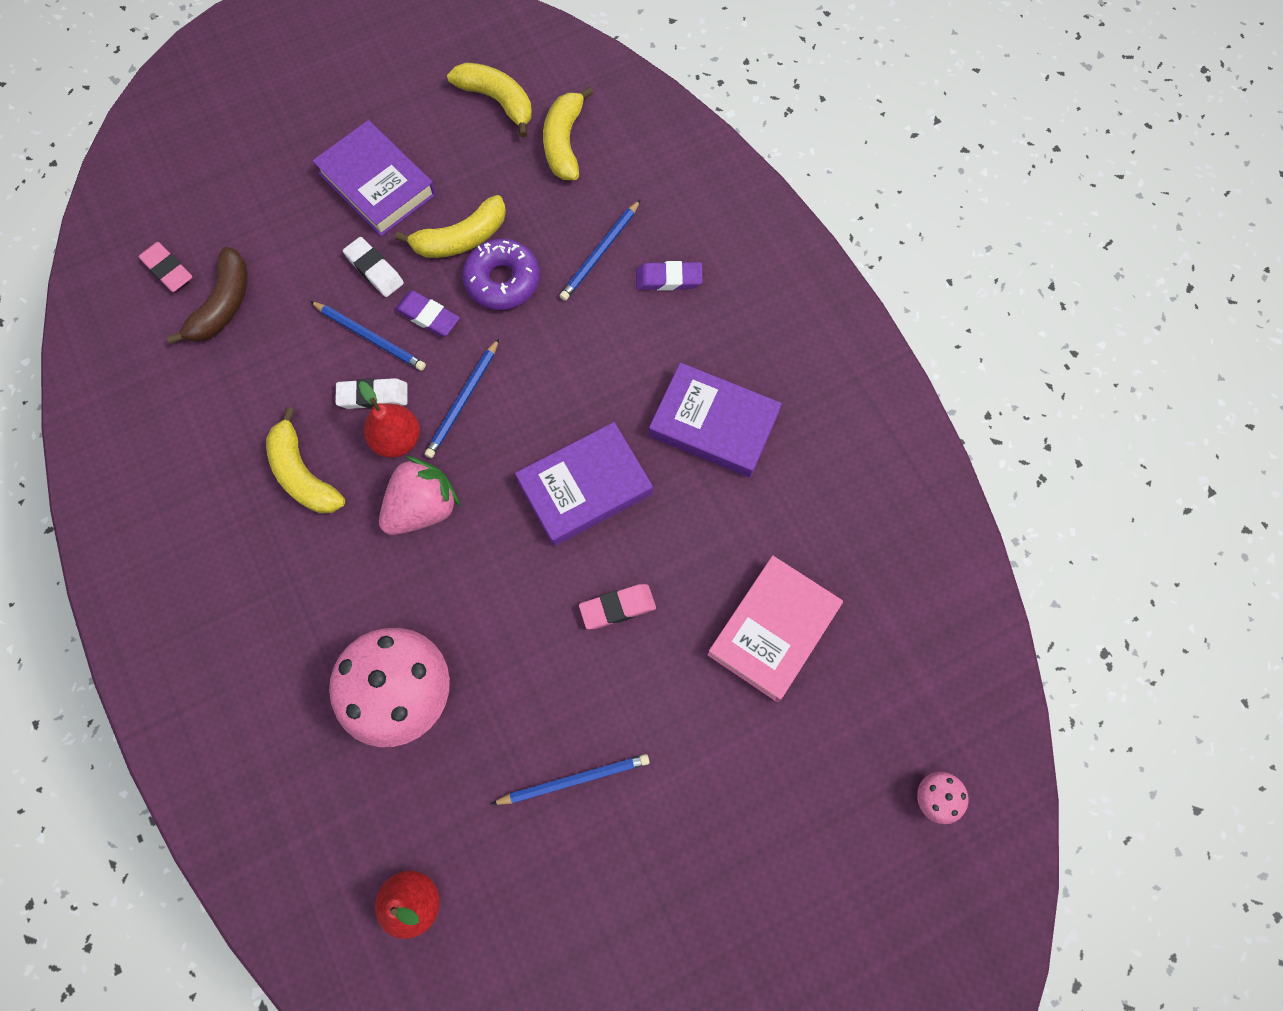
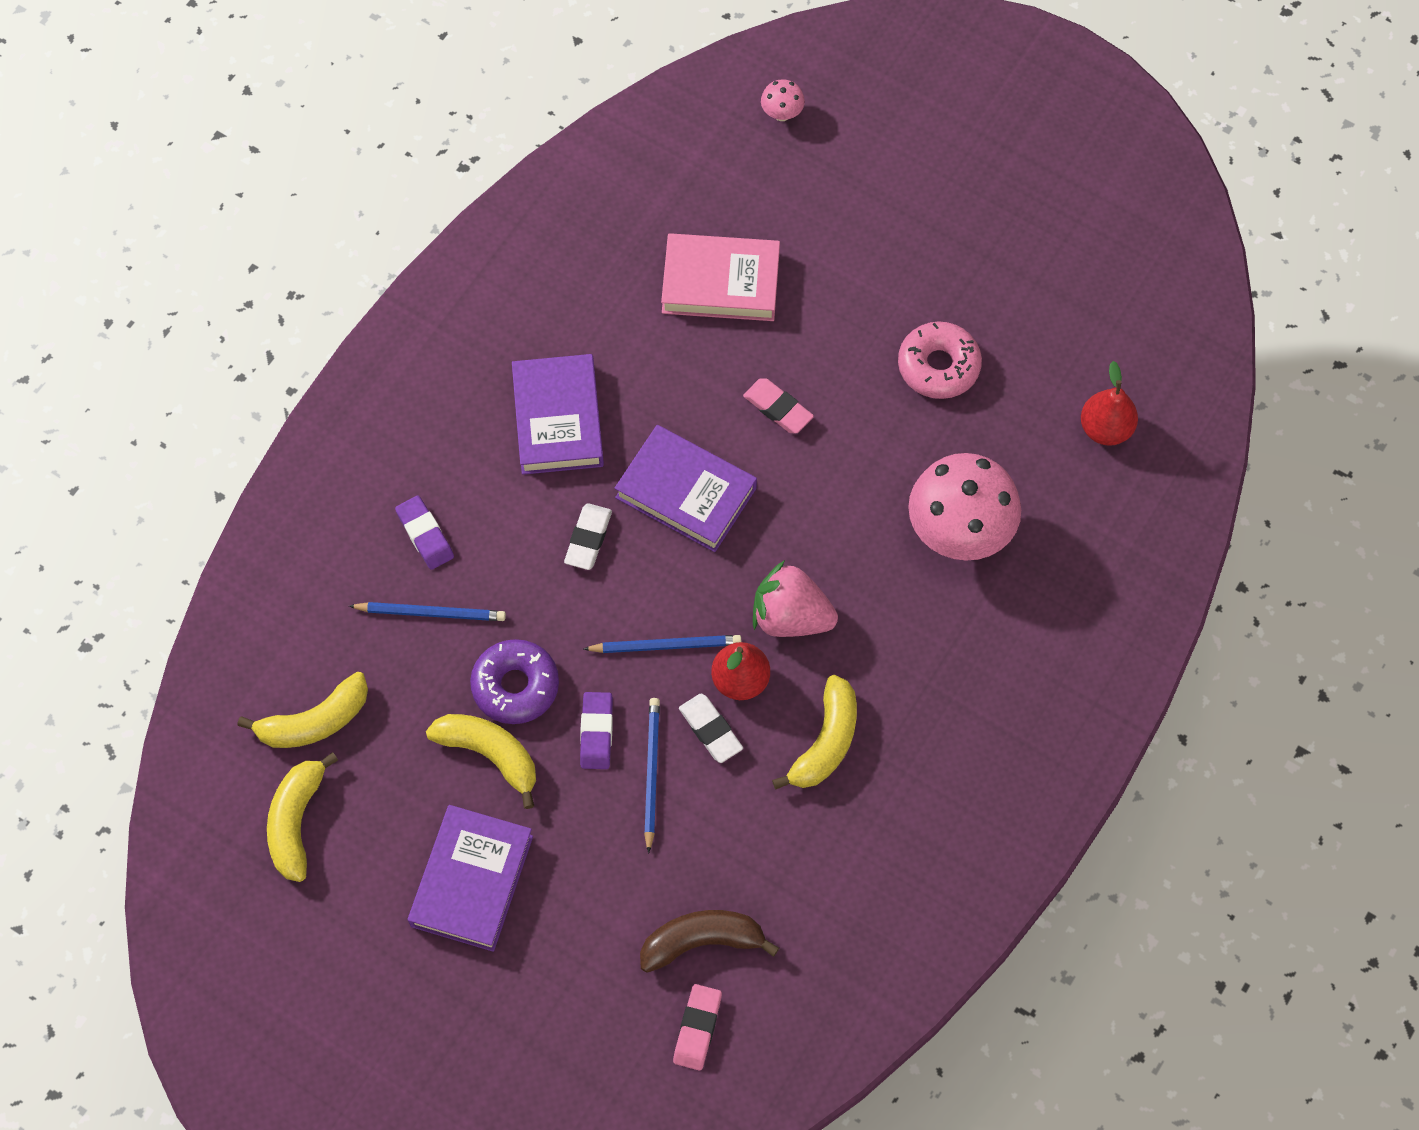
camera: 120 degrees left, 5 degrees down
(374, 270) = (575, 817): white eraser -> white eraser (588, 539)
(573, 780) = (938, 366): blue pencil -> pink donut

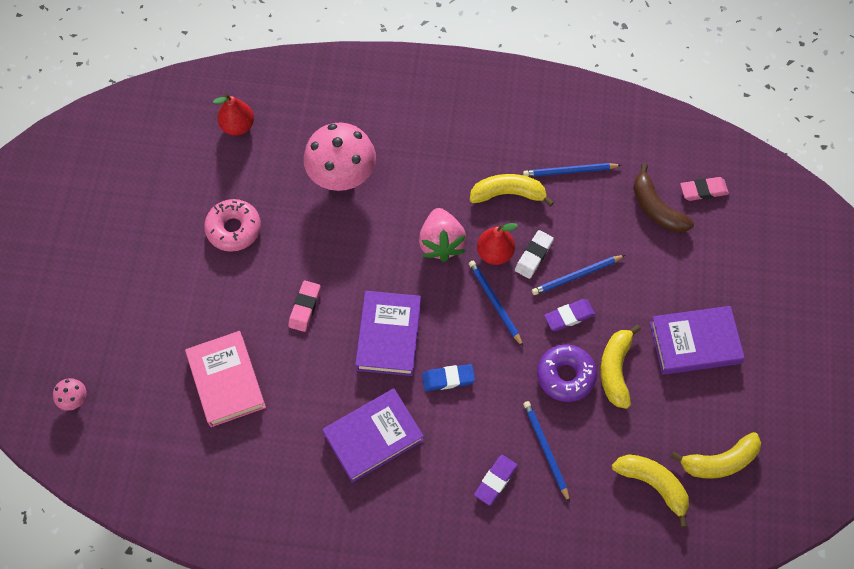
camera: 115 degrees left, 0 degrees up
(588, 539) = (448, 379): white eraser -> blue eraser
(822, 848) = (570, 171): none -> blue pencil

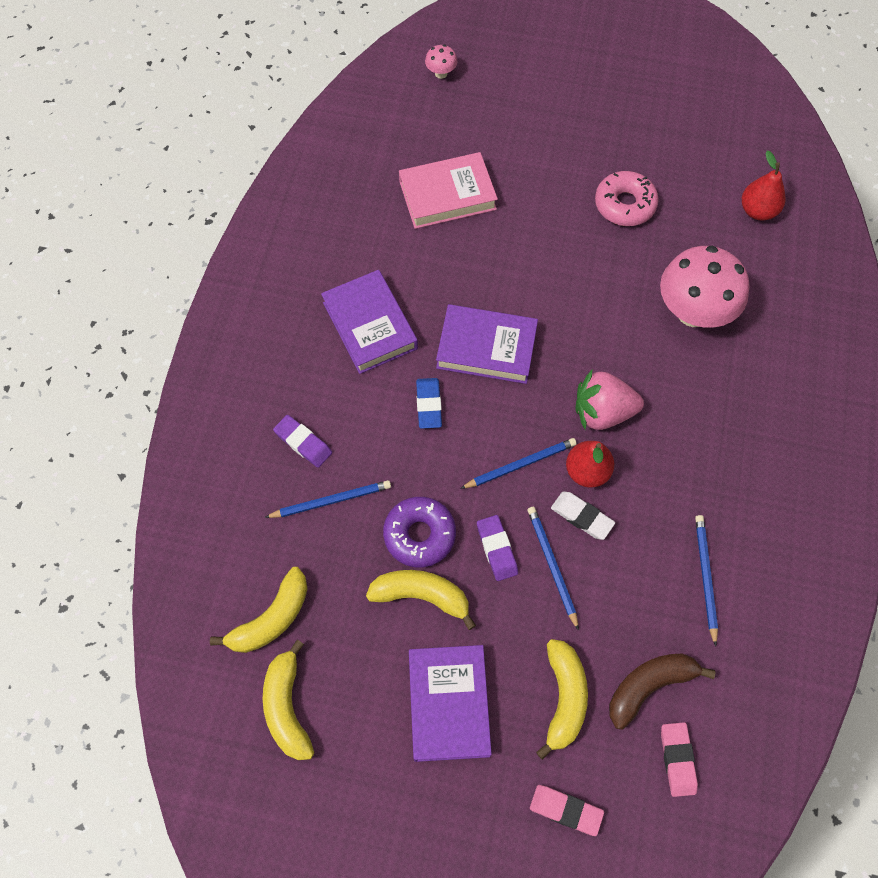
camera: 95 degrees right, 0 degrees up
(304, 307) = (526, 268): pink eraser -> pink eraser (566, 810)
(508, 194) = (670, 496): yellow banana -> yellow banana (564, 698)

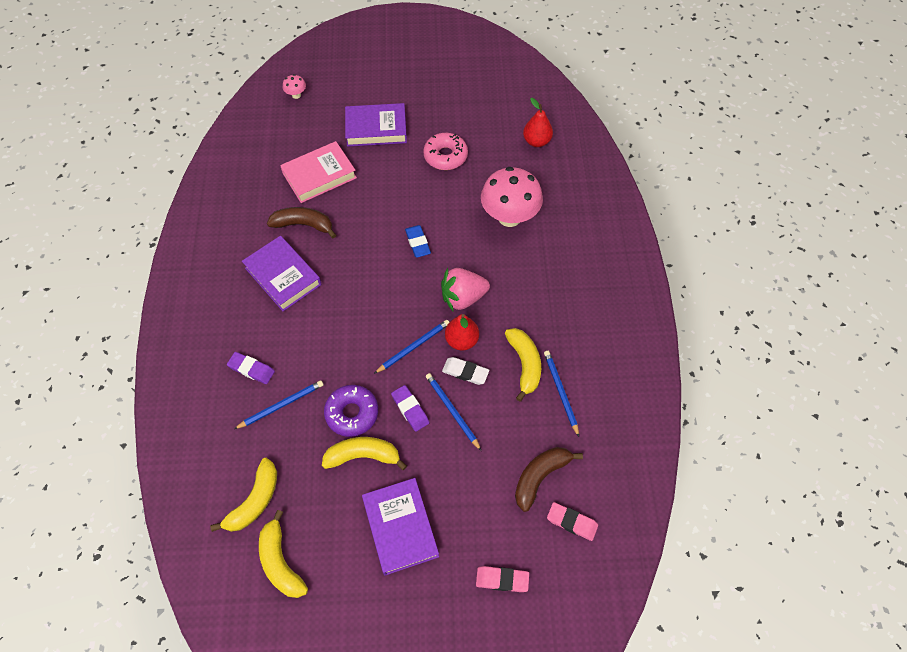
camera: 15 degrees left, 5 degrees down
(412, 260) = (303, 225): none -> brown banana
(429, 405) = (338, 321): blue eraser -> blue eraser (418, 243)
(486, 348) = (371, 272): purple book -> purple book (376, 128)
(564, 698) = (482, 501): yellow banana -> yellow banana (524, 364)
(677, 759) = (572, 522): pink eraser -> pink eraser turned 45 degrees counterclockwise

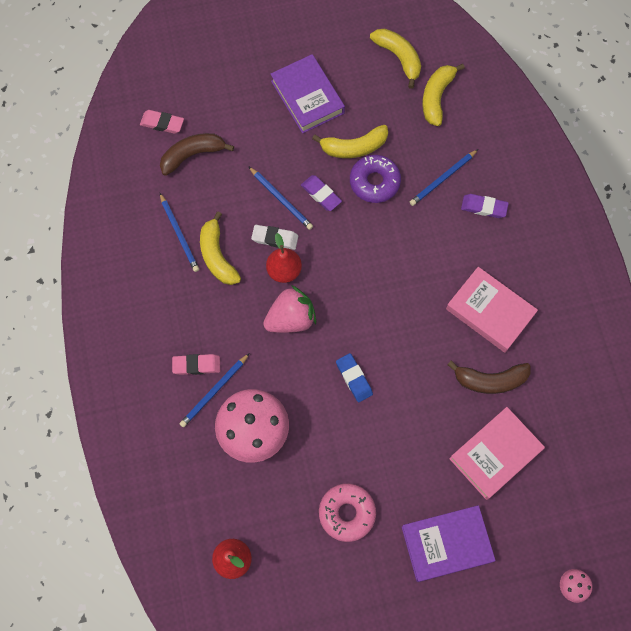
camera: 170 degrees right, 10 degrees up
(283, 276) = (489, 312): purple book -> pink book
(413, 347) = (331, 256): blue pencil -> blue pencil (214, 391)
(502, 579) = (217, 73): pink eraser -> pink eraser (196, 365)
(540, 477) = (192, 155): brown banana -> brown banana turned 150 degrees counterclockwise

